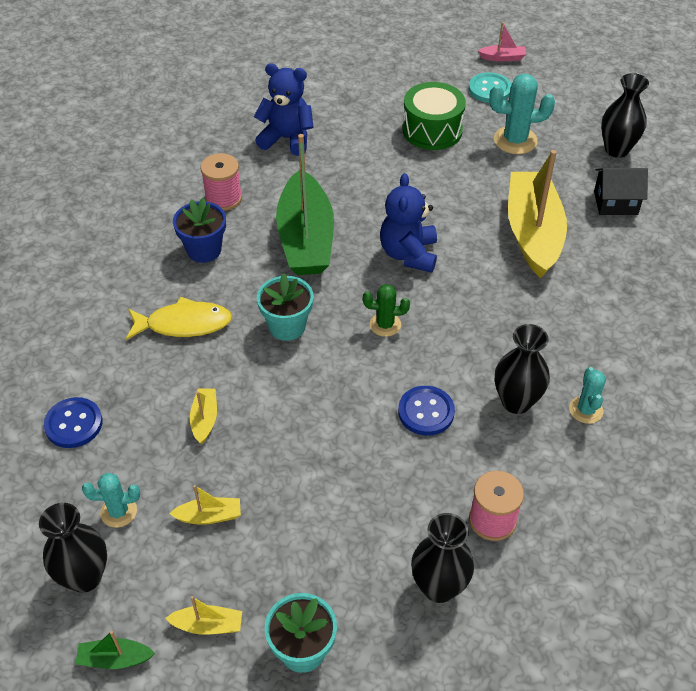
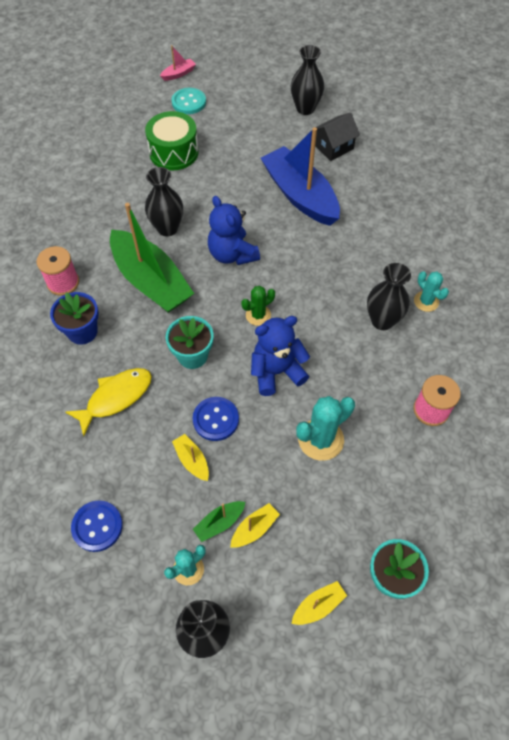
camera: 35 degrees left, 10 degrees up
(115, 659) = (277, 676): green boat -> green boat (219, 523)
(287, 139) = (73, 210): blue teddy bear -> blue teddy bear (276, 372)
(426, 412) = (334, 362): blue button -> blue button (215, 419)
(439, 587) = (436, 476): black vase -> black vase (167, 228)
(515, 140) = (236, 133): turquoise cactus -> turquoise cactus (321, 439)
(533, 233) = (300, 195): yellow boat -> blue boat

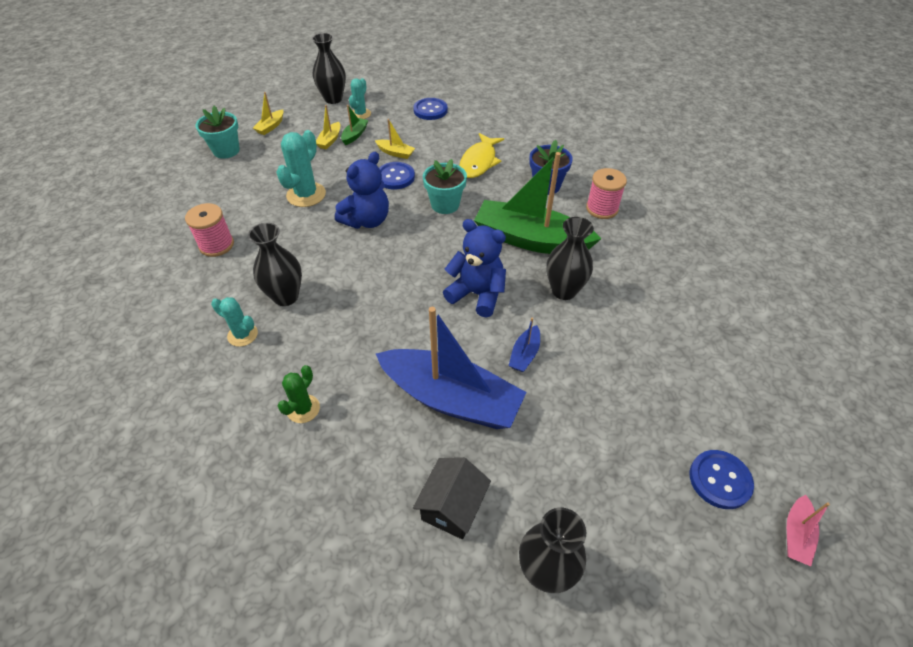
camera: 150 degrees right, 10 degrees down
(174, 152) = (650, 383): green drum -> none
(189, 102) = (720, 480): turquoise button -> blue button
(233, 200) = (524, 354): none -> blue boat
(258, 315) = (411, 253): green cactus -> green cactus (303, 409)

